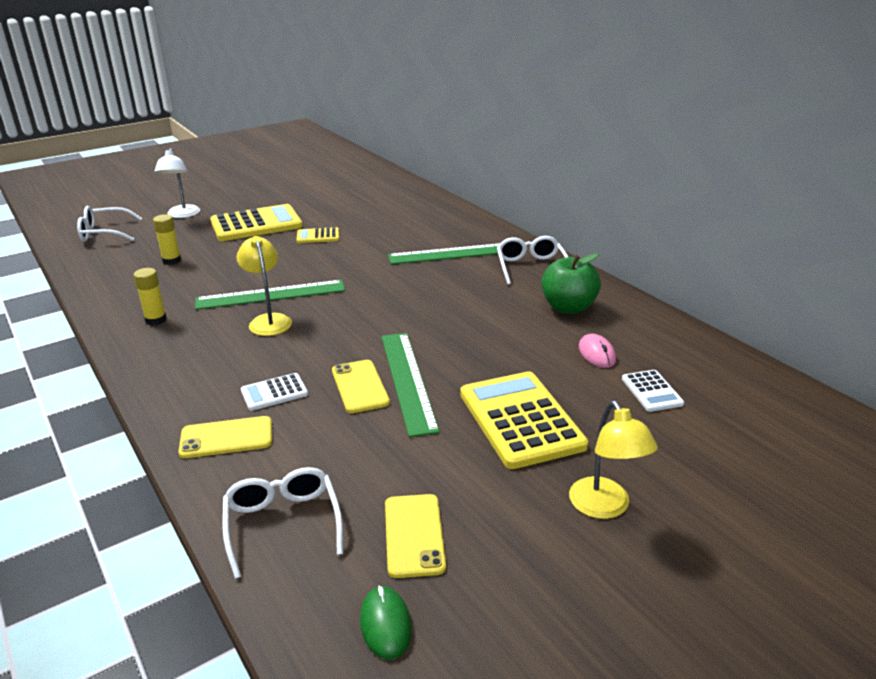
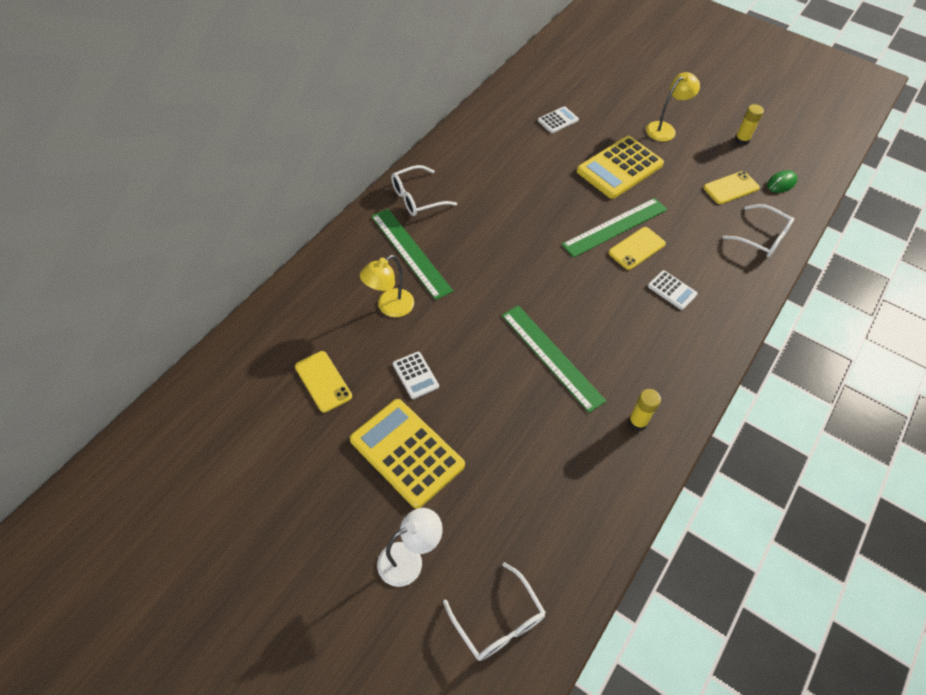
camera: 115 degrees left, 25 degrees up
(171, 261) = (531, 485): yellow glue stick -> yellow glue stick (741, 140)
(226, 437) = (726, 293): yellow phone -> yellow phone (323, 381)
(268, 320) = (591, 338): yellow lamp -> yellow lamp (389, 307)
(282, 523) = (762, 238): white glasses -> white glasses turned 105 degrees counterclockwise
(318, 236) = (415, 375): yellow calculator -> white calculator
(568, 308) = (475, 167): green apple -> none
(596, 353) = (530, 146): pink mouse -> none

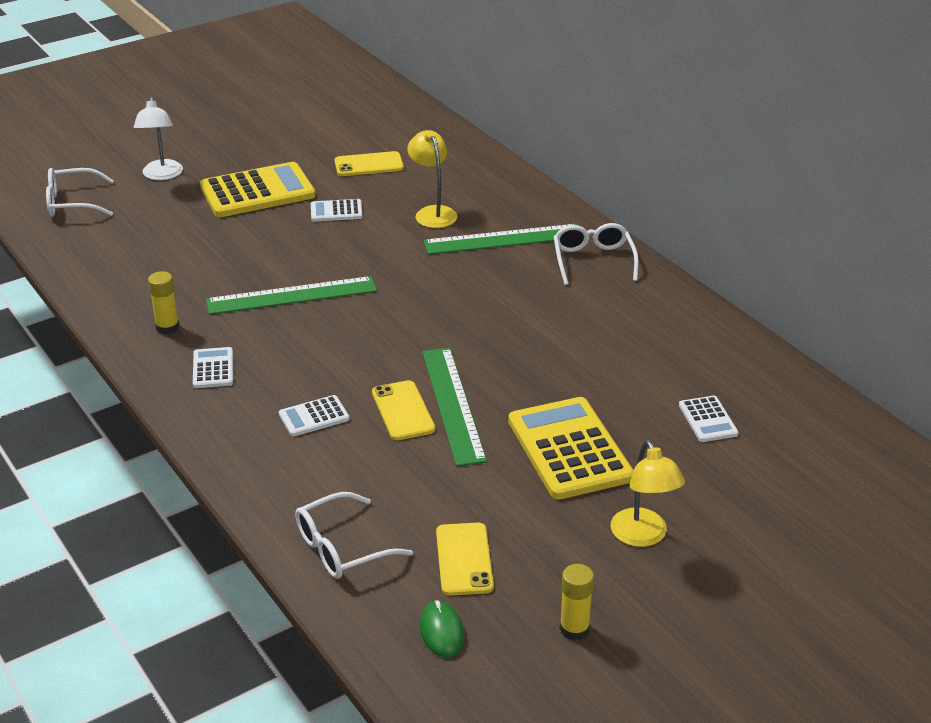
camera: 115 degrees right, 20 degrees down
(663, 368) = (213, 368): none -> white calculator

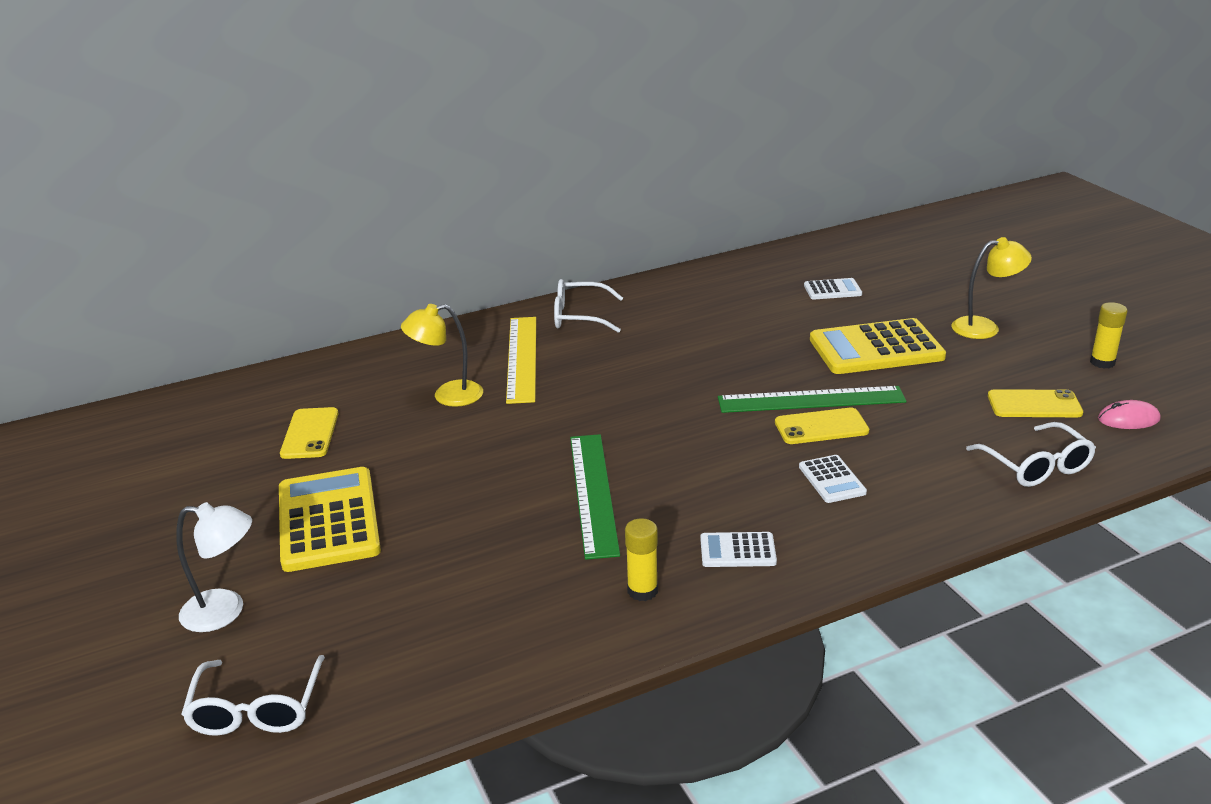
camera: 80 degrees left, 5 degrees down
(336, 211) = (412, 459): white calculator -> none
(442, 631) = (1128, 419): green mouse -> pink mouse
(503, 239) = (522, 358): green ruler -> yellow ruler

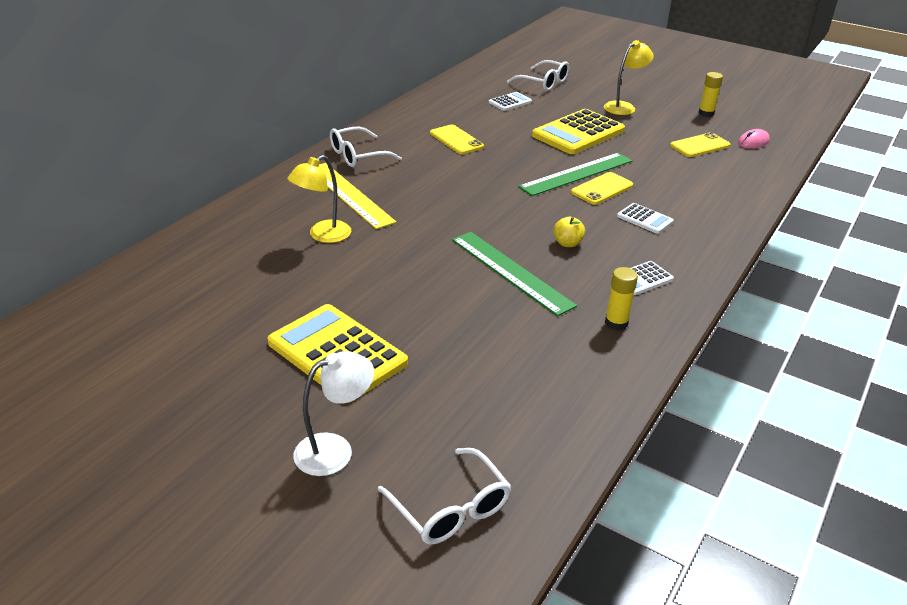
camera: 35 degrees left, 5 degrees up
(310, 434) = (240, 295): yellow phone -> yellow phone (456, 140)
(697, 481) = (567, 243): none -> yellow apple
(1036, 466) = (739, 180): white glasses -> white glasses (544, 83)

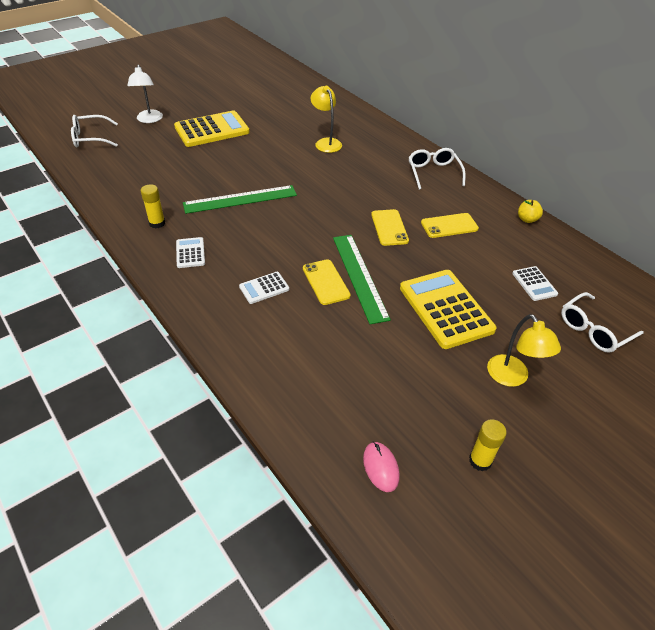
camera: 110 degrees right, 10 degrees up
(349, 194) = (374, 159): yellow ruler -> none
(567, 243) = (256, 234): yellow apple -> yellow apple (527, 219)
(700, 146) = (387, 401): yellow phone -> yellow phone (389, 227)

